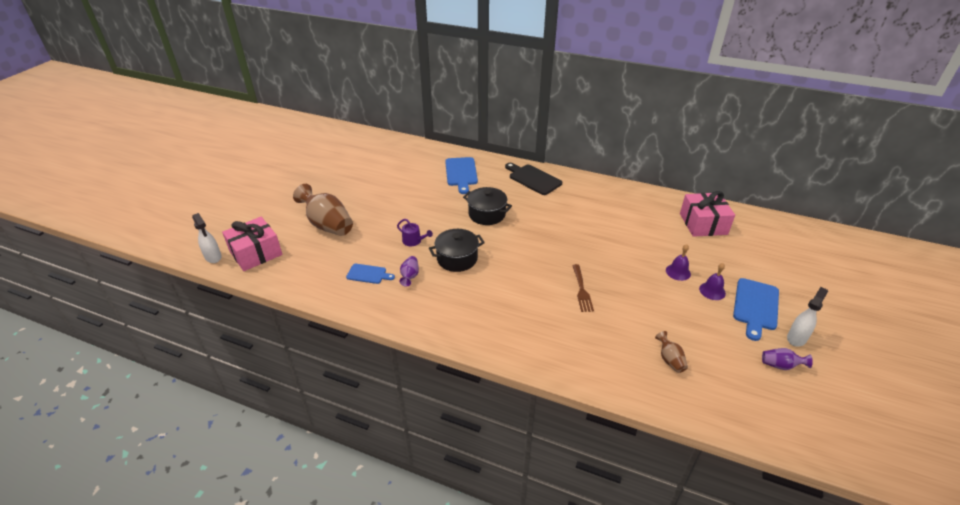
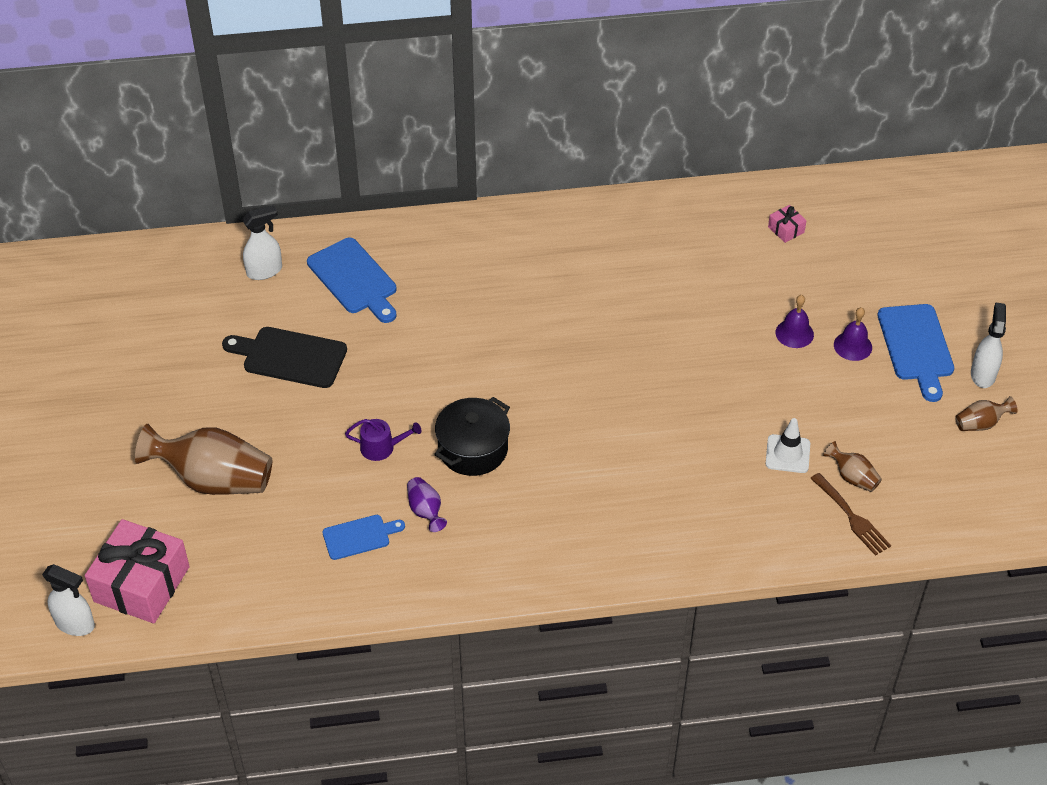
camera: 30 degrees left, 10 degrees up
(425, 158) = (265, 271): none -> white spray bottle
(487, 214) = (459, 347): black pot -> none
(533, 179) = (483, 242): black cutting board -> black cutting board (290, 357)
(581, 290) = (685, 422): brown fork -> brown fork (852, 517)
(634, 330) = (787, 454): none -> white traffic cone
(703, 224) = (786, 229): pink gift -> pink gift, size x0.43
(780, 365) = (980, 424): purple vase -> brown vase

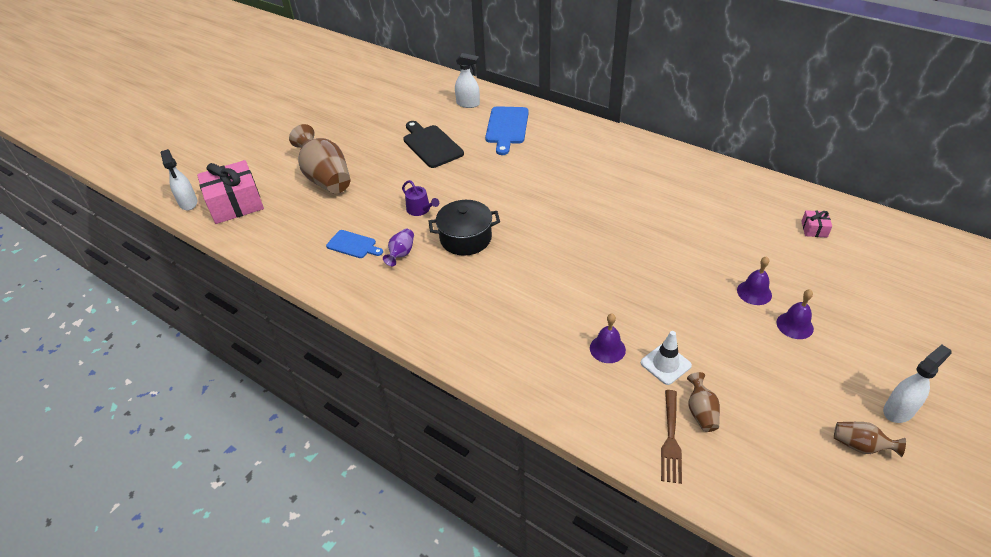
camera: 45 degrees right, 5 degrees down
(728, 473) = (607, 349): none -> purple bell
(916, 346) = (852, 356): blue cutting board -> none

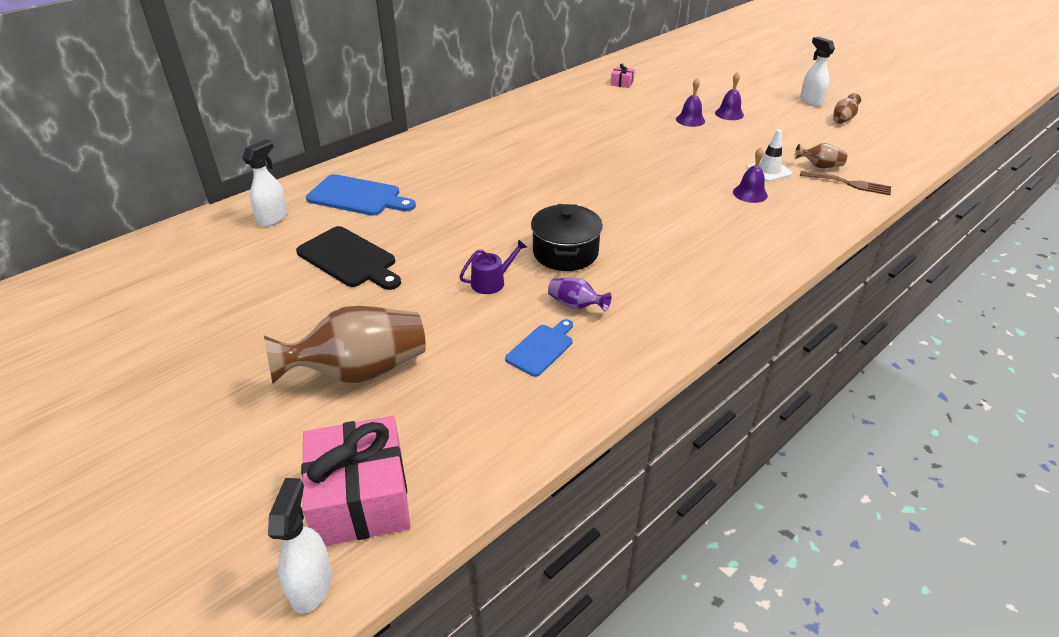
camera: 80 degrees left, 5 degrees down
(188, 203) = (312, 585): white spray bottle -> white spray bottle turned 75 degrees counterclockwise
(431, 145) = (349, 259): black cutting board -> black cutting board turned 120 degrees counterclockwise

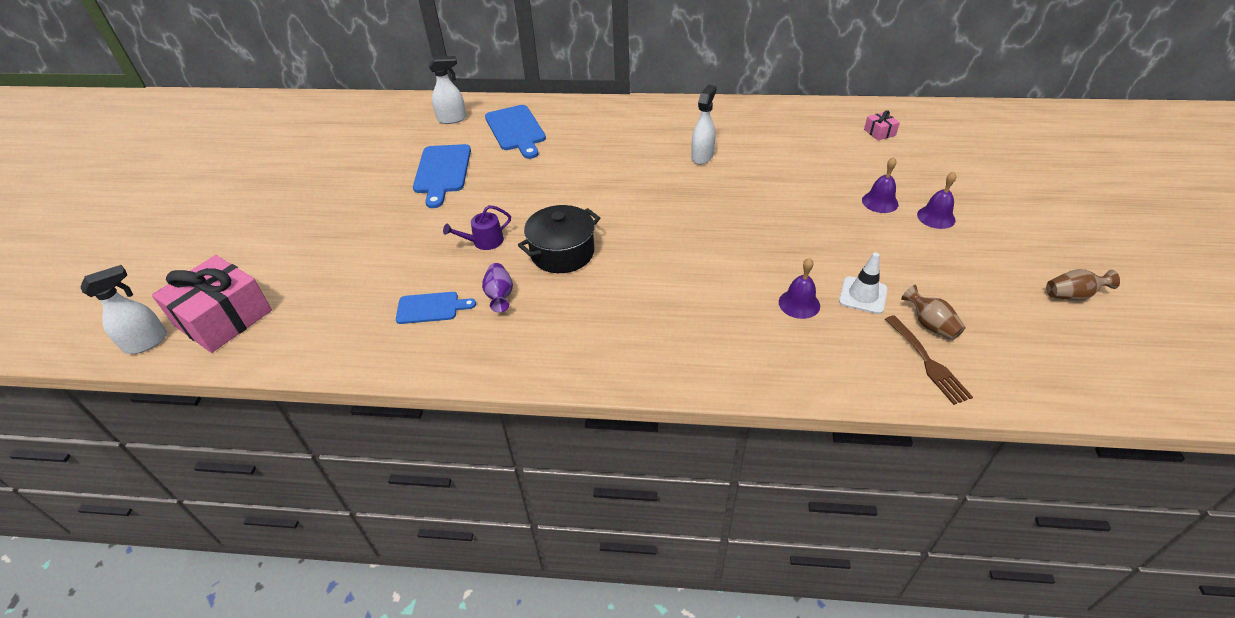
camera: 50 degrees right, 5 degrees up
(349, 259) = (442, 172): black cutting board -> blue cutting board
(359, 371) = (334, 247): brown vase -> none
(492, 282) = (484, 241): purple watering can -> purple watering can turned 135 degrees clockwise
(810, 101) = (1071, 254): white spray bottle -> white spray bottle (702, 156)

